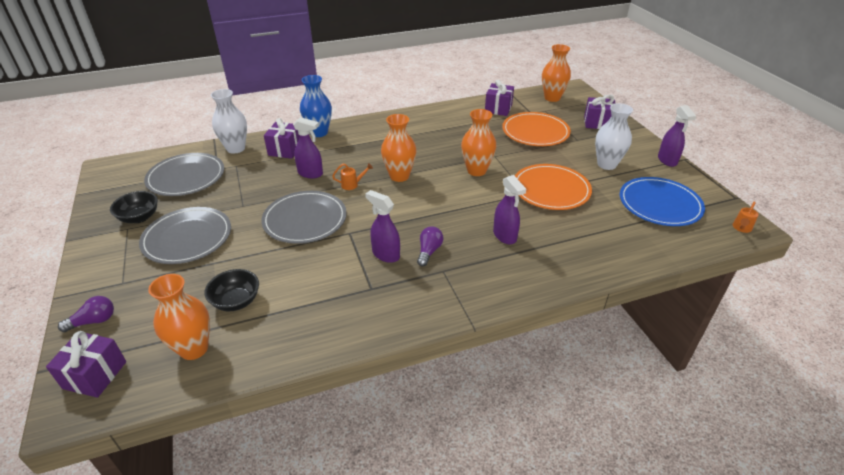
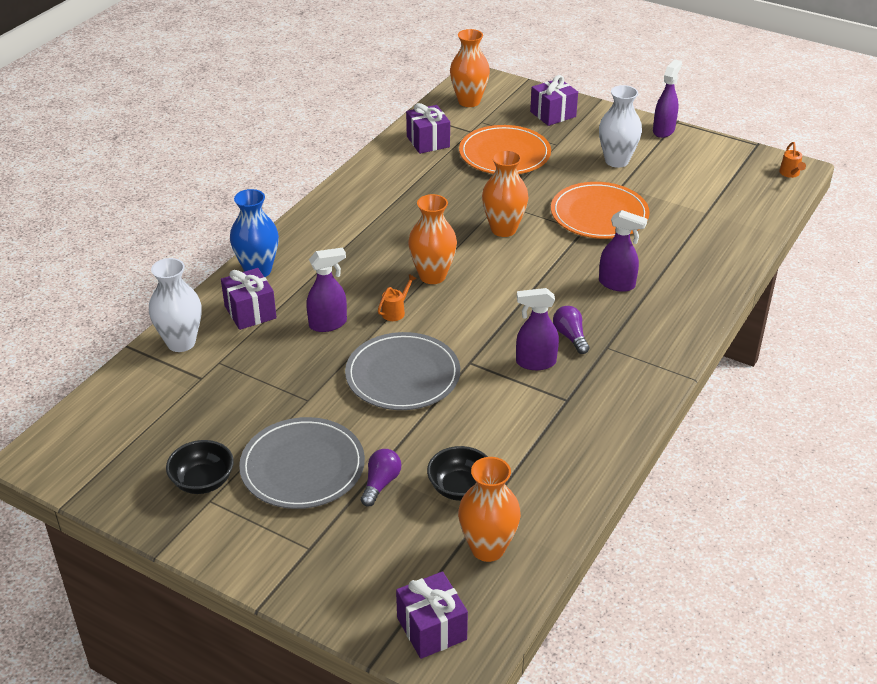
camera: 40 degrees left, 0 degrees up
(94, 321) = (345, 596): purple light bulb -> purple light bulb (380, 484)
(186, 177) = (177, 408): grey plate -> none
(660, 204) = (706, 182): blue plate -> none
(667, 160) = (663, 130): purple spray bottle -> purple spray bottle turned 105 degrees counterclockwise

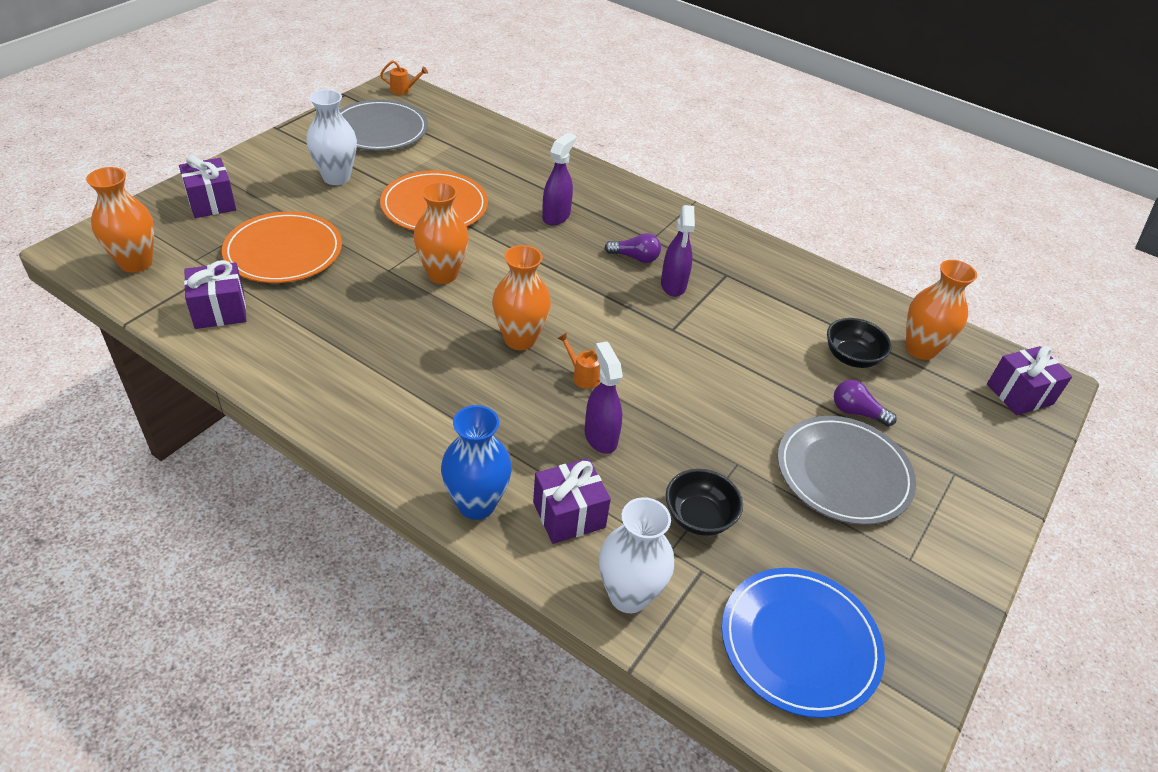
camera: 90 degrees left, 5 degrees up
(136, 427) = (799, 643): none -> blue plate
(203, 481) = (882, 566): black bowl -> black bowl (699, 517)
(402, 375) = (693, 381): grey plate -> grey plate (379, 129)
(570, 337) = (635, 258): purple light bulb -> purple light bulb turned 150 degrees counterclockwise
(663, 130) = (290, 138): purple spray bottle -> none

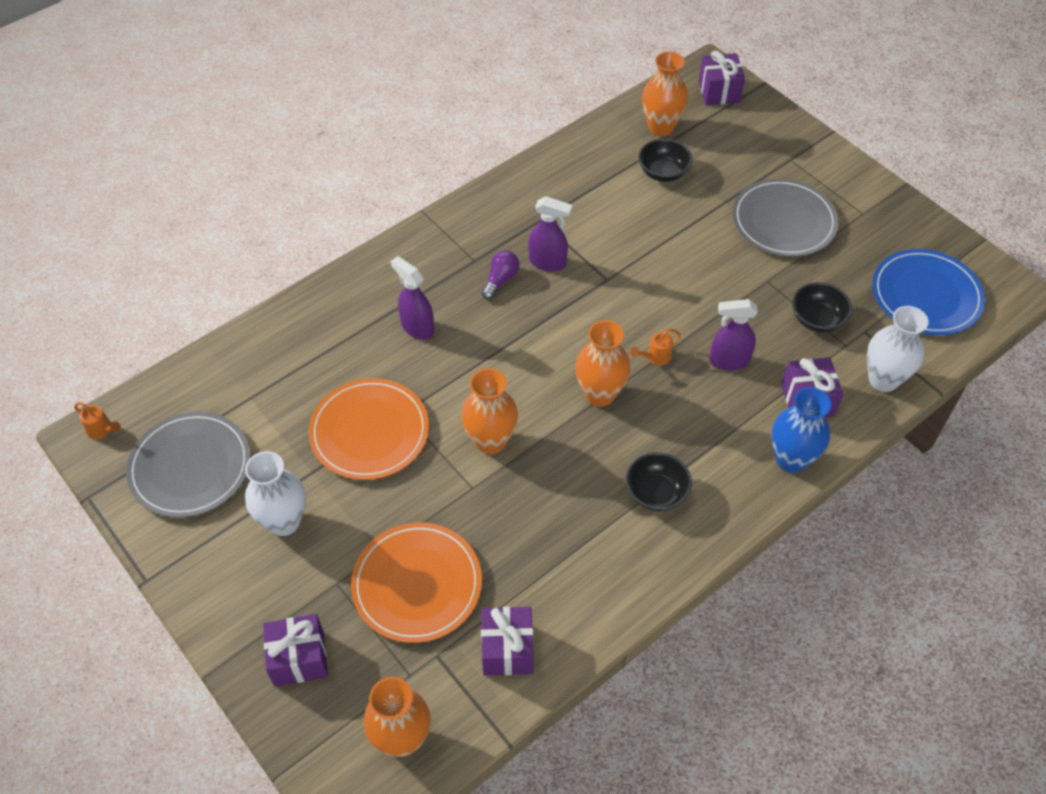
camera: 70 degrees left, 10 degrees up
(403, 90) = (102, 430): orange watering can -> orange watering can turned 105 degrees clockwise
(406, 392) = (656, 493): none -> black bowl
(856, 412) = (724, 191): purple light bulb -> none

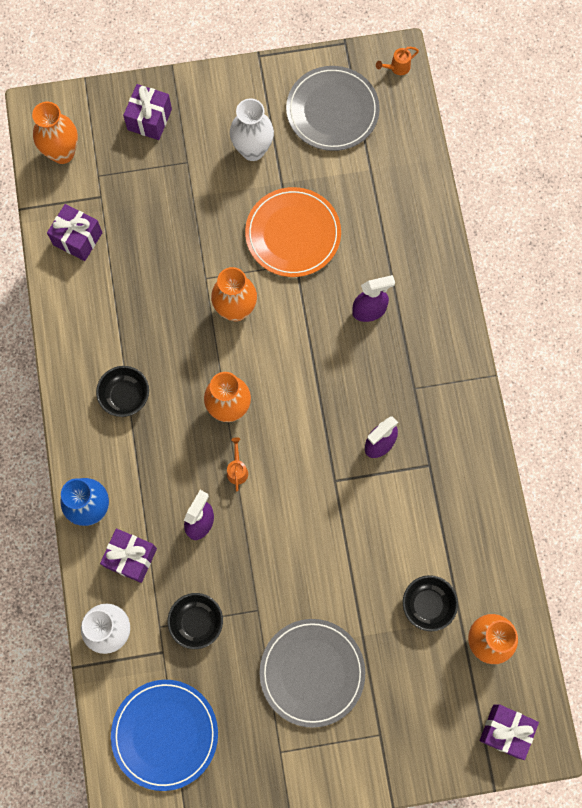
camera: 120 degrees right, 20 degrees up
(417, 584) = (156, 208): orange plate -> none
(500, 280) = (381, 397): purple light bulb -> none

